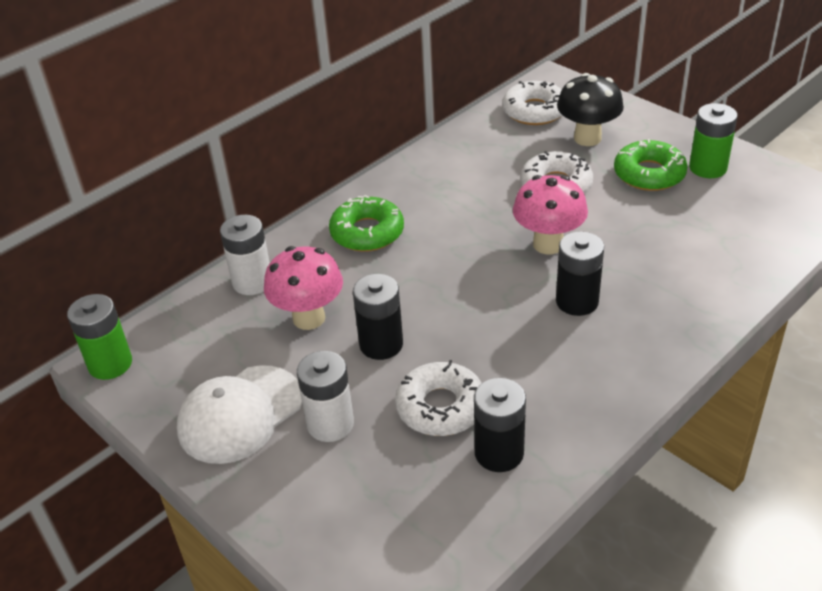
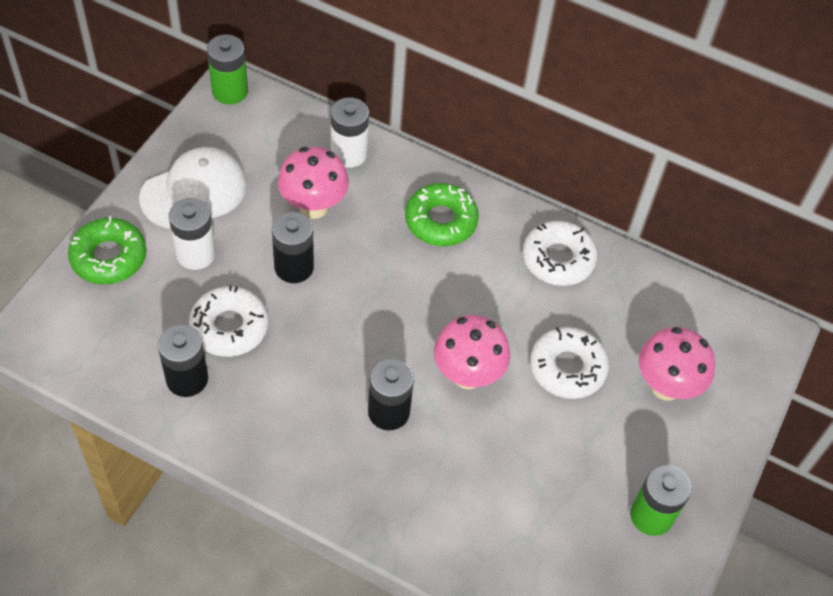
camera: 65 degrees right, 15 degrees up
(240, 414) = (194, 191): white cap -> white cap turned 120 degrees clockwise
(534, 111) = (700, 327): white donut -> white donut (558, 259)
(587, 138) = (666, 386): black mushroom -> pink mushroom
(649, 174) = (618, 456): green donut -> green donut (109, 257)

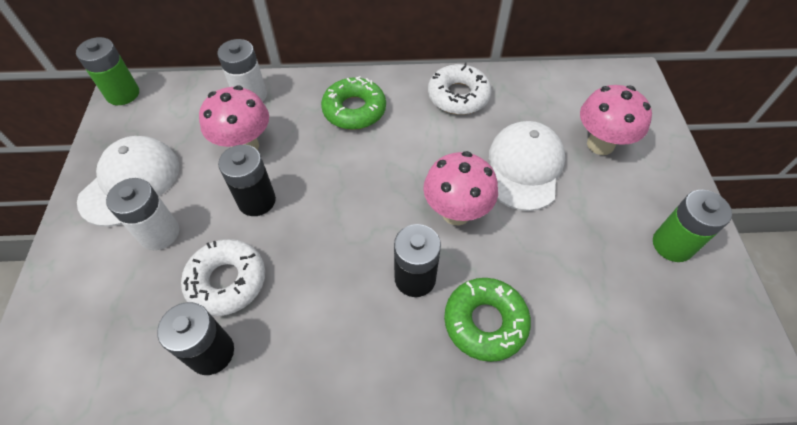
camera: 25 degrees left, 0 degrees up
(109, 257) = (72, 278): green donut -> green donut (485, 322)
(567, 368) = (524, 167): white donut -> white cap

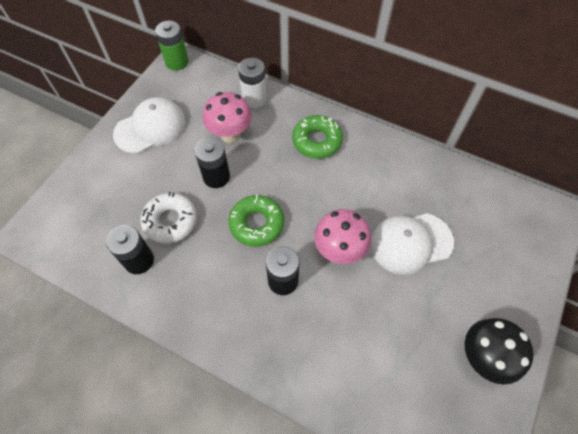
camera: 30 degrees right, 5 degrees up
(159, 233) = (149, 170): white battery -> none
(458, 96) = (399, 164): white donut -> none
(485, 322) = (309, 334): green donut -> green donut (256, 224)
(524, 167) = (411, 243): white cap -> white cap turned 150 degrees counterclockwise
(600, 144) = (483, 254): pink mushroom -> none
(672, 245) = (482, 357): green battery -> black mushroom

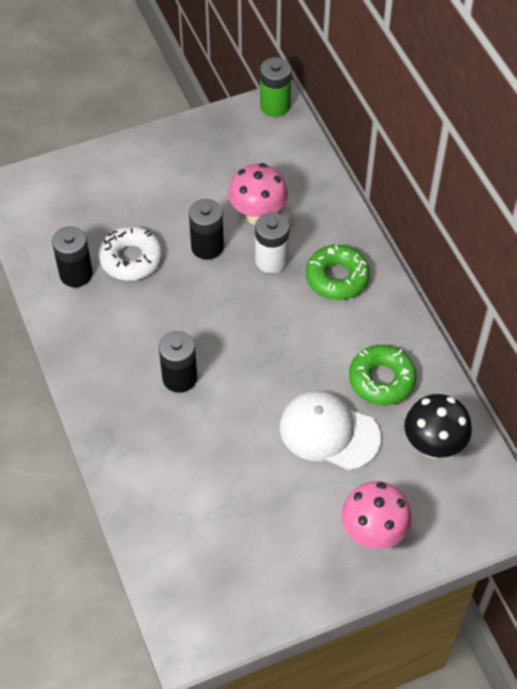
camera: 40 degrees right, 5 degrees down
(150, 128) = (189, 159): white cap -> none
(254, 98) = (316, 194): white battery -> white battery (271, 260)
(256, 224) = (203, 314): green donut -> green donut (381, 380)
(339, 250) = (254, 390): pink mushroom -> pink mushroom (373, 533)
(482, 357) = (290, 567): black mushroom -> black mushroom (433, 446)

